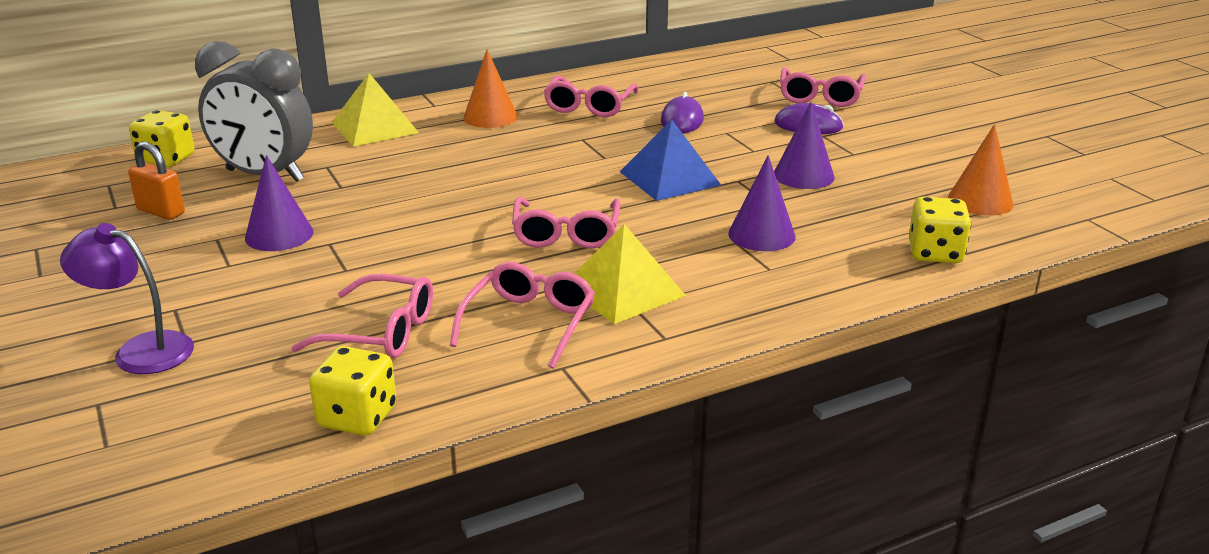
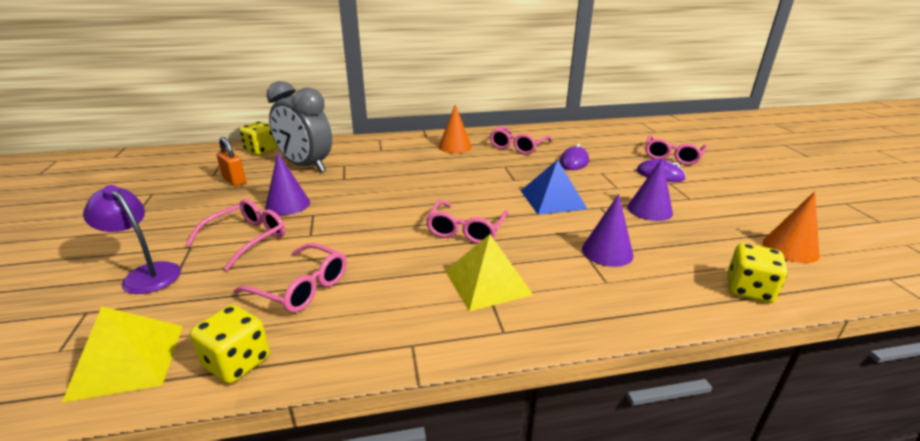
camera: 15 degrees right, 0 degrees up
(374, 127) = (385, 145): yellow pyramid -> yellow pyramid (127, 360)
(529, 323) = (407, 299): pink glasses -> pink glasses (246, 239)

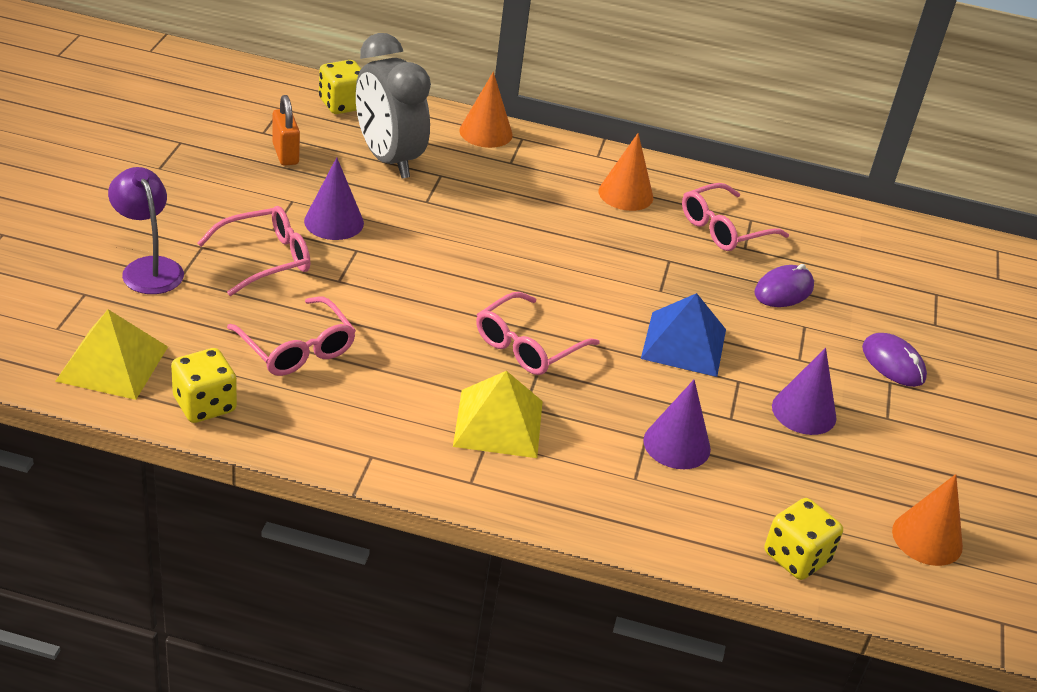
camera: 20 degrees right, 10 degrees up
(357, 142) = (486, 132): none -> orange cone
(672, 156) = (958, 339): pink glasses -> none

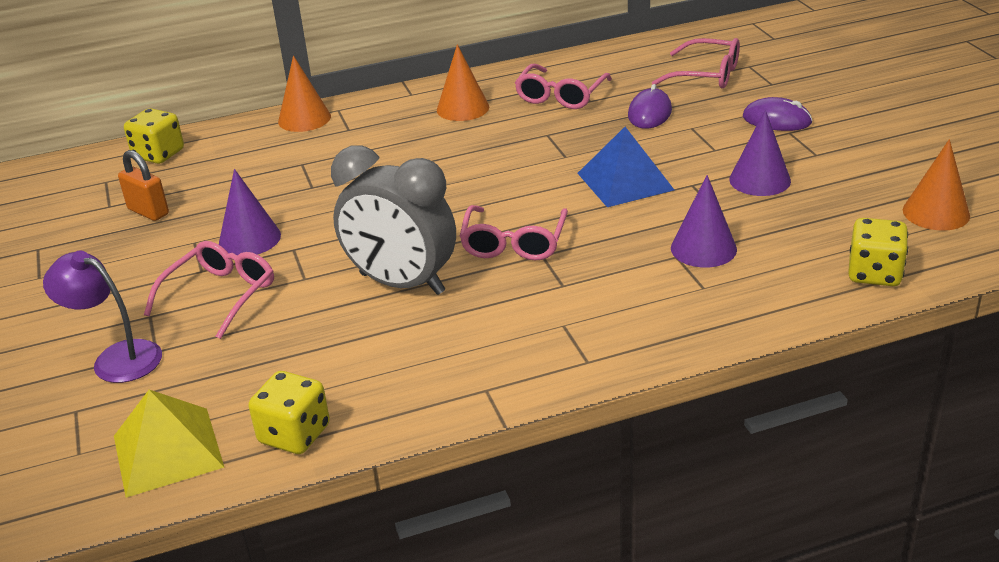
camera: 25 degrees left, 5 degrees down
(297, 348) = (327, 346): pink glasses -> pink glasses (706, 75)
(388, 159) = (244, 173): grey clock -> grey clock (402, 284)
(498, 423) = (557, 308): yellow pyramid -> none

